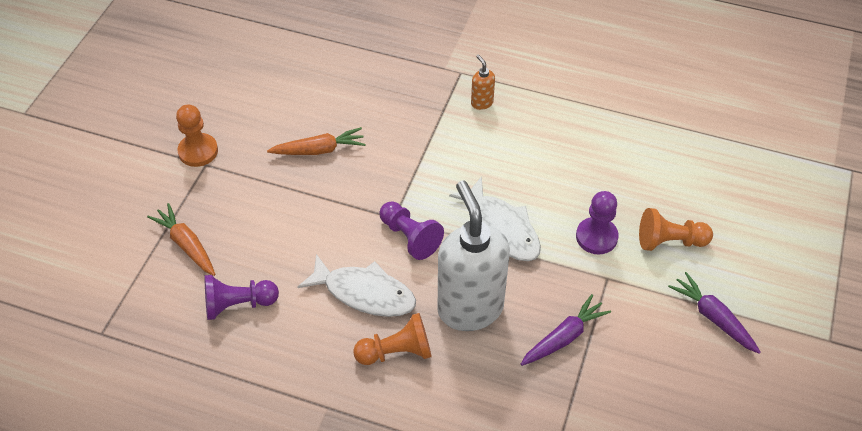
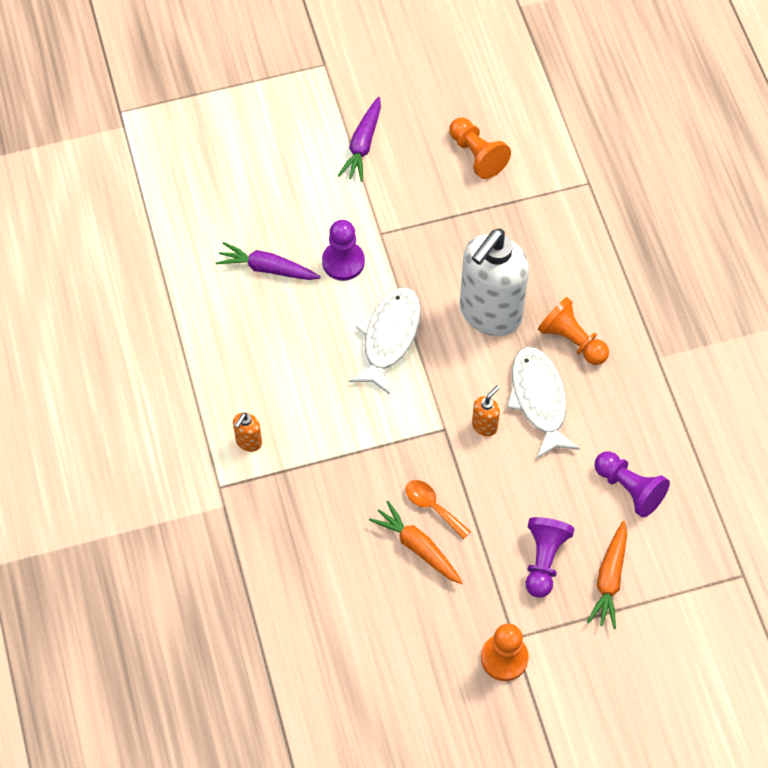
camera: 125 degrees left, 10 degrees up
(340, 175) = (432, 507): none -> orange spoon
(374, 244) = (485, 425): none -> orange soap dispenser
(410, 237) = (455, 402): purple pawn -> purple pawn (544, 560)
(564, 337) = (463, 234): purple carrot -> purple carrot (267, 268)
(669, 241) = (306, 207): orange pawn -> orange pawn (477, 155)

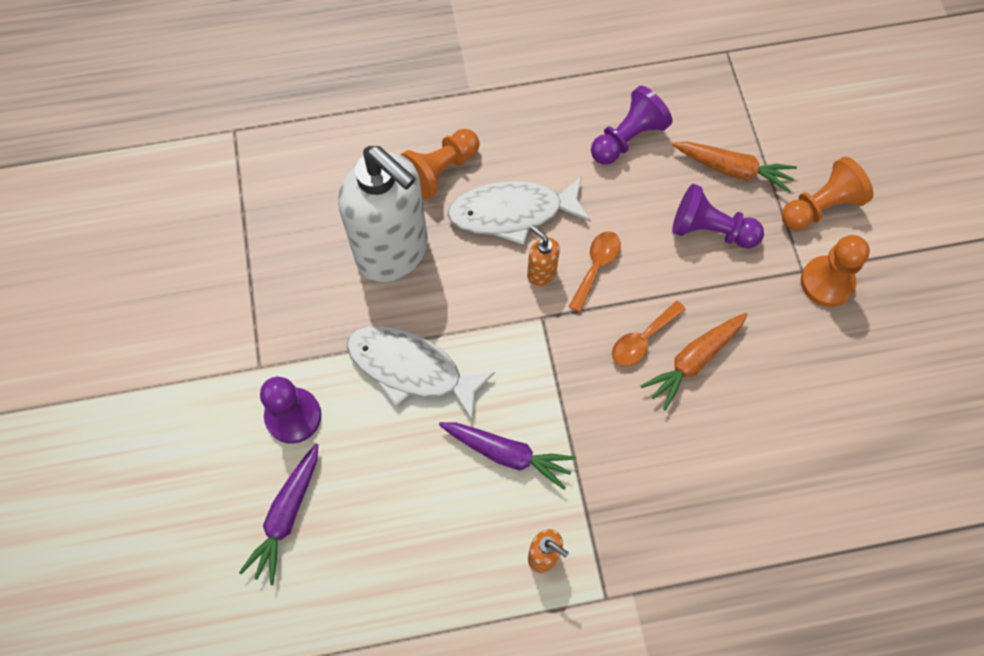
camera: 85 degrees left, 5 degrees up
(363, 145) = (119, 378): purple carrot -> purple carrot (507, 454)
(477, 155) = (167, 244): orange pawn -> orange pawn (820, 207)
(496, 468) = (596, 267): none -> orange spoon

